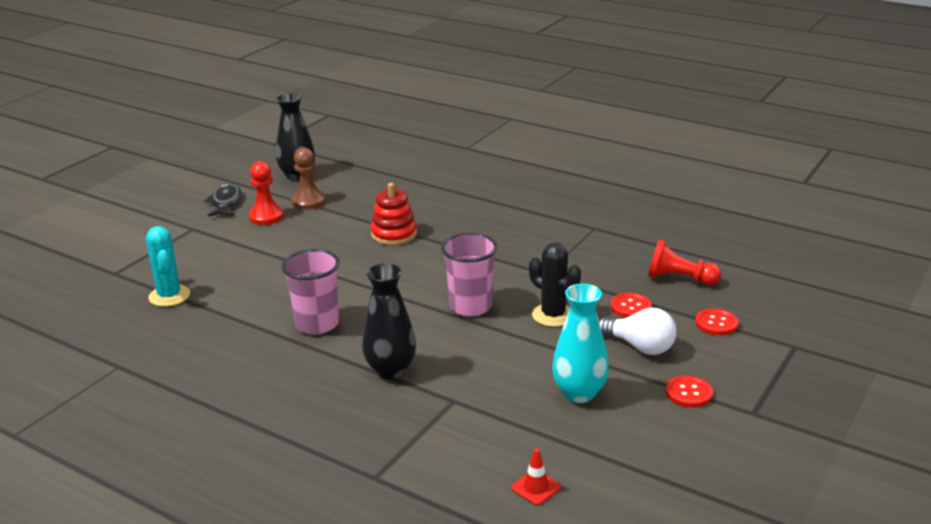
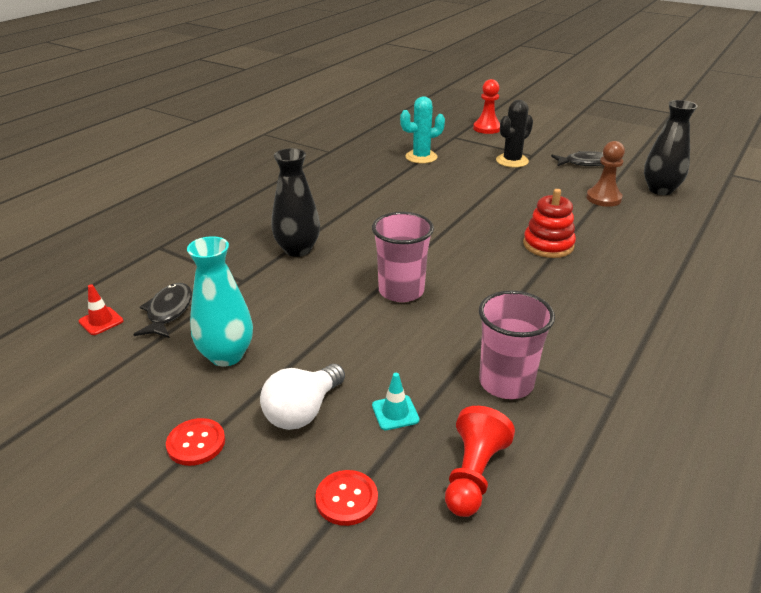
camera: 90 degrees right, 5 degrees up
(266, 217) = (564, 181): red pawn -> red pawn (487, 128)
(317, 324) = (375, 214): pink cup -> pink cup (506, 382)
(514, 442) = (168, 312): none -> black fish
(553, 315) = (380, 346): black cactus -> black cactus (512, 161)
(630, 307) = (395, 413): red button -> turquoise traffic cone

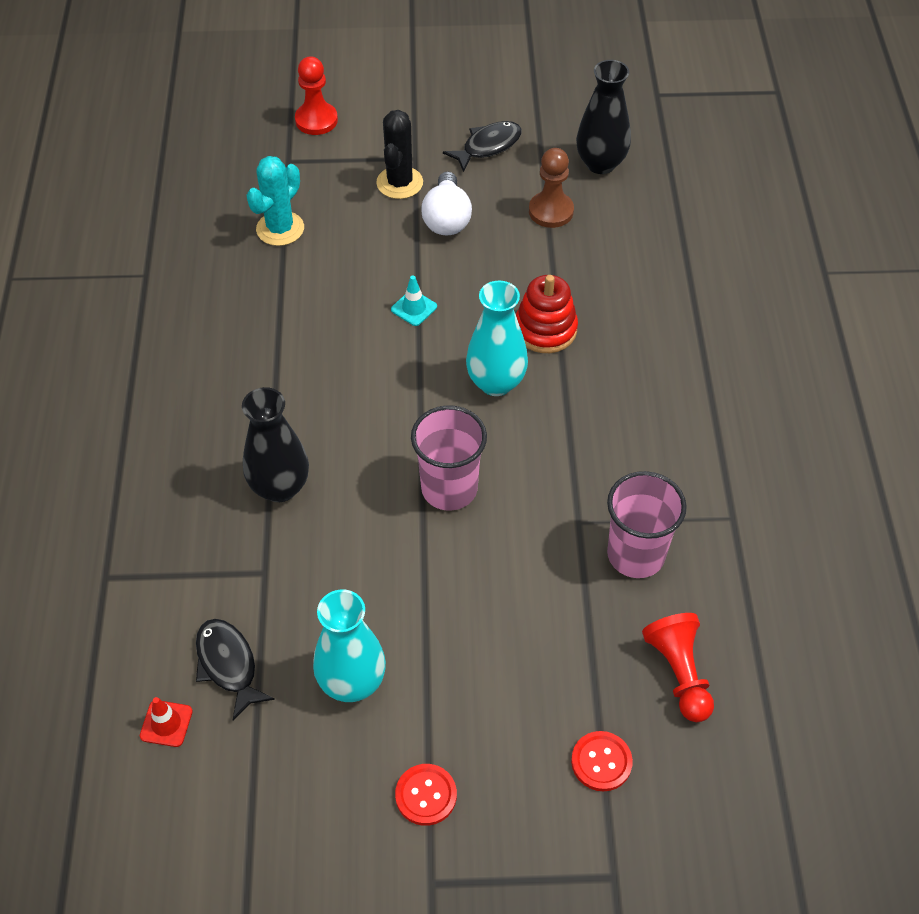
camera: 35 degrees left, 20 degrees up
(303, 411) = (487, 700): white light bulb -> white light bulb (447, 219)
(395, 413) = (569, 649): turquoise traffic cone -> turquoise traffic cone (414, 308)
(487, 256) = (496, 383): none -> turquoise vase

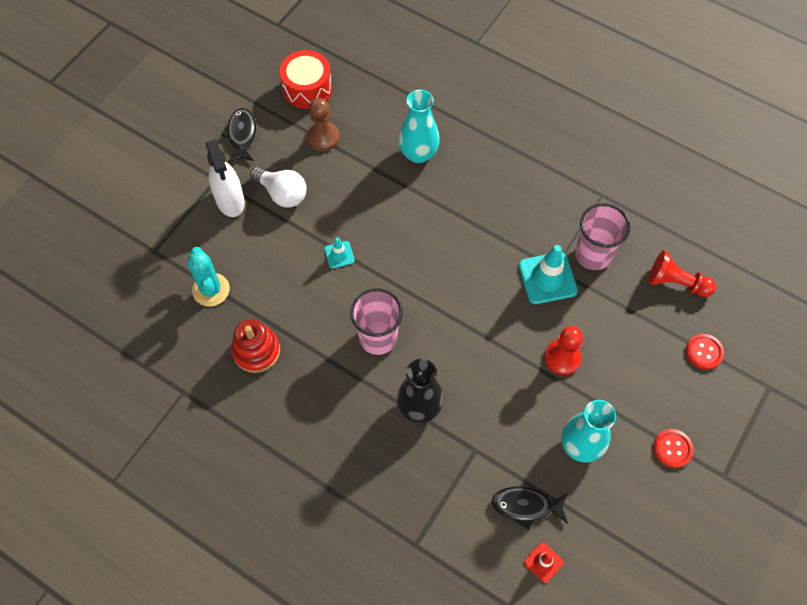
camera: 55 degrees left, 10 degrees up
(316, 120) = (131, 213): red pawn -> red pawn (562, 358)
(399, 183) = (230, 200): black cactus -> white spray bottle
(449, 488) = (486, 317): pink cup -> pink cup (378, 337)
(496, 383) = (429, 247): turquoise vase -> turquoise vase (418, 153)
(545, 329) = (410, 198): red stacking toy -> red stacking toy (256, 351)
(558, 523) = (547, 278): none -> turquoise traffic cone
(600, 163) = (307, 88): black vase -> red drum

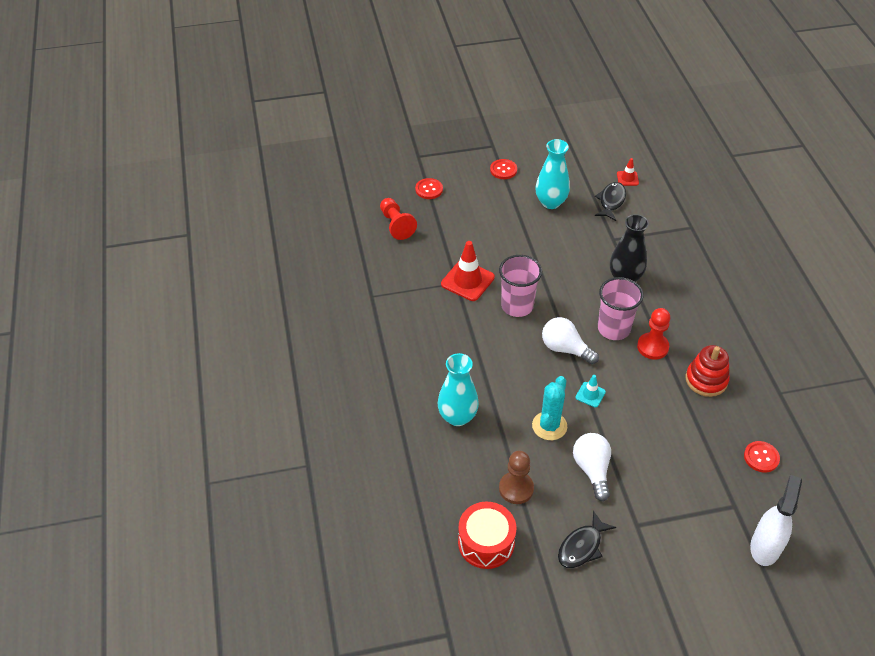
camera: 135 degrees left, 15 degrees down
(159, 311) = (761, 457): none -> red button
(211, 290) = (709, 442): turquoise cactus -> turquoise cactus (549, 426)
(230, 200) = (639, 497): white spray bottle -> white spray bottle (765, 547)
(398, 280) = (565, 349): none -> white light bulb
(526, 506) = (611, 201): black fish -> black fish turned 120 degrees counterclockwise
(547, 278) = (467, 281): turquoise traffic cone -> red traffic cone
(562, 358) = (511, 241): red pawn -> red pawn (652, 347)
(593, 254) = (423, 271): pink cup -> pink cup (517, 306)

